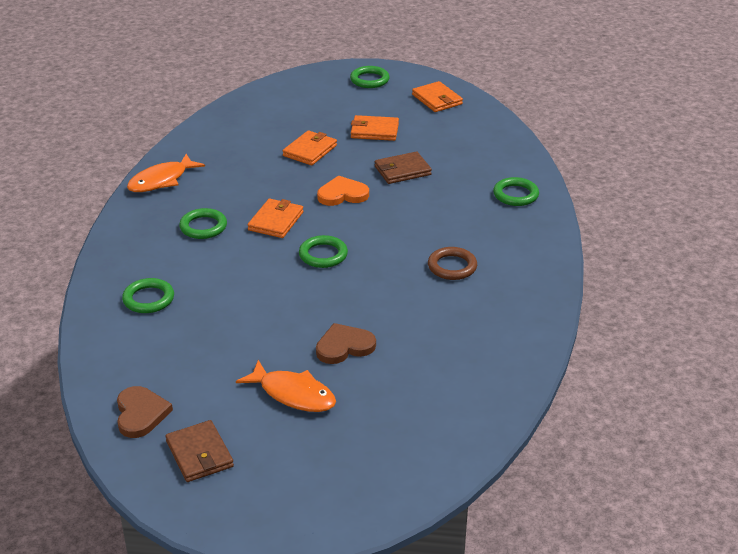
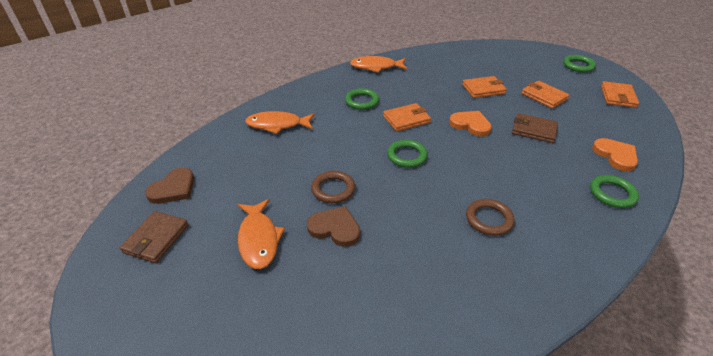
camera: 45 degrees right, 5 degrees up
(148, 299) = (277, 125): green ring -> orange fish
(298, 320) = (333, 189): none -> brown ring
(488, 160) = (615, 155): none -> orange heart

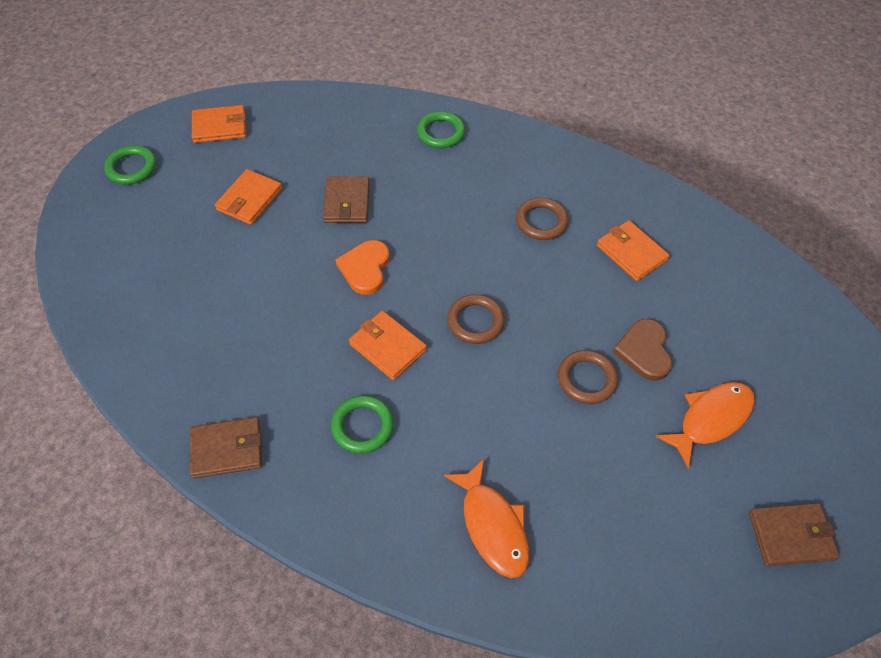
camera: 115 degrees left, 15 degrees up
(173, 188) = (712, 584): brown heart -> none
(376, 67) = (227, 449): orange fish -> brown wallet
(407, 156) = (475, 321): green ring -> brown ring
(483, 89) = (254, 271): orange wallet -> orange wallet (631, 253)
(615, 155) = (367, 130): orange heart -> none

